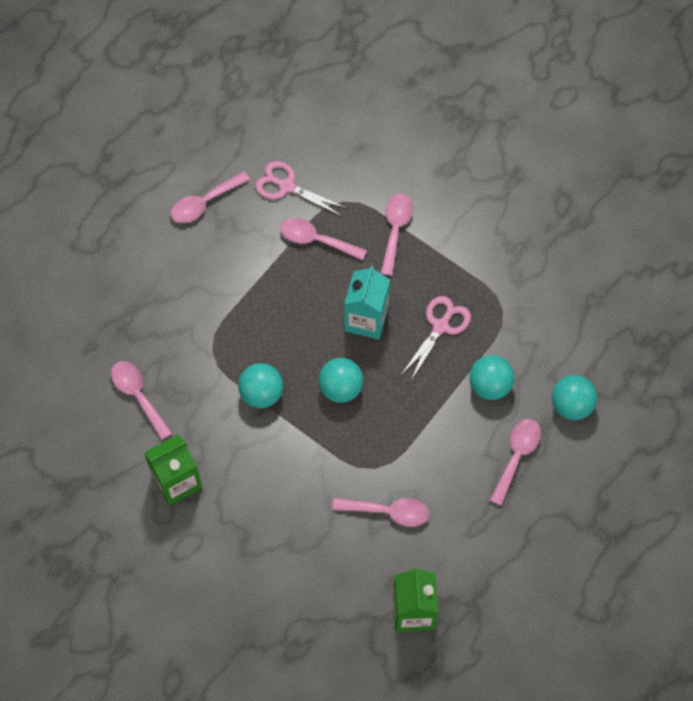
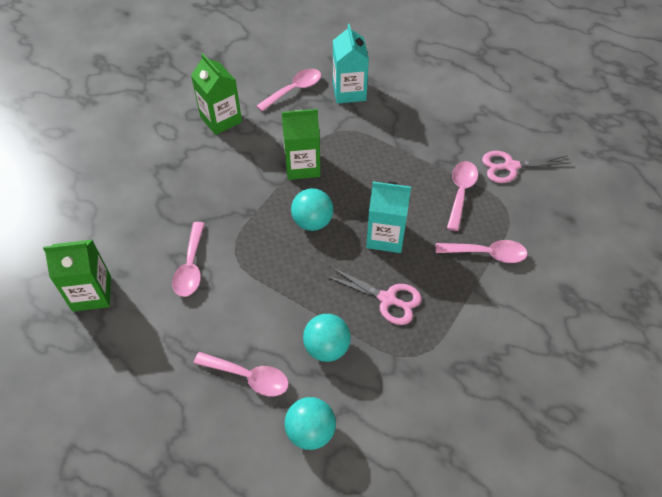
camera: 85 degrees right, 10 degrees down
(150, 334) = (349, 91): none -> turquoise carton
(204, 203) = (478, 113): pink spoon -> none
(261, 394) = (302, 166): turquoise ball -> green carton
(286, 186) = (510, 166): pink scissors -> pink scissors turned 120 degrees counterclockwise

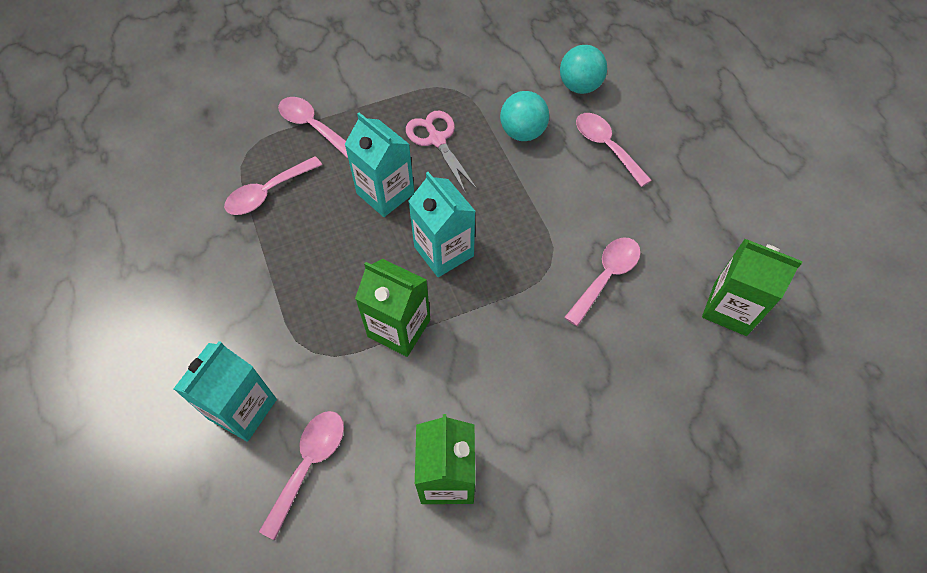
camera: 145 degrees left, 5 degrees up
(294, 90) = (309, 465): pink spoon -> pink spoon turned 120 degrees clockwise
(312, 222) = (444, 251): turquoise ball -> turquoise carton
(510, 166) = (189, 189): pink scissors -> none

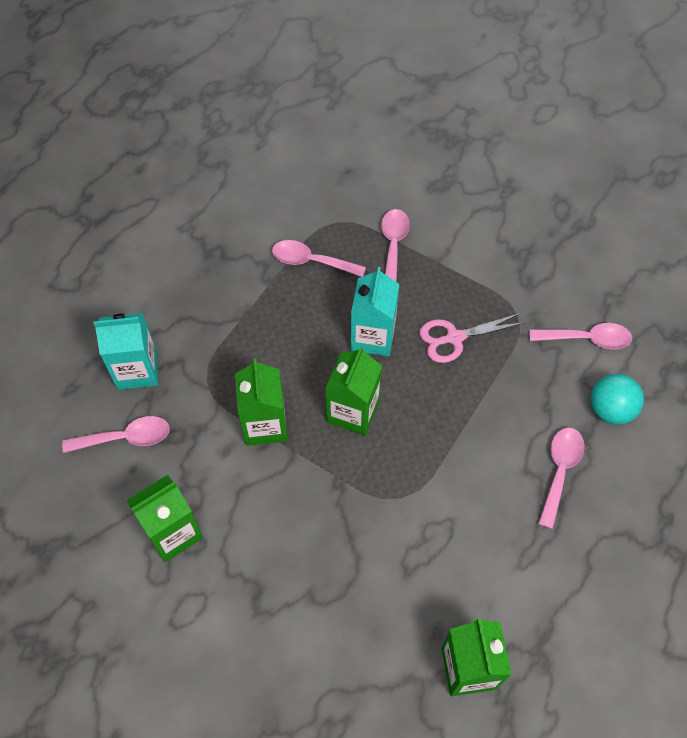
camera: 55 degrees right, 0 degrees up
(437, 140) = (454, 338): pink scissors -> pink scissors turned 135 degrees counterclockwise
(444, 251) = (353, 412): turquoise carton -> green carton
(522, 132) = (517, 396): turquoise ball -> none
(606, 277) = (422, 547): pink spoon -> pink spoon (586, 339)

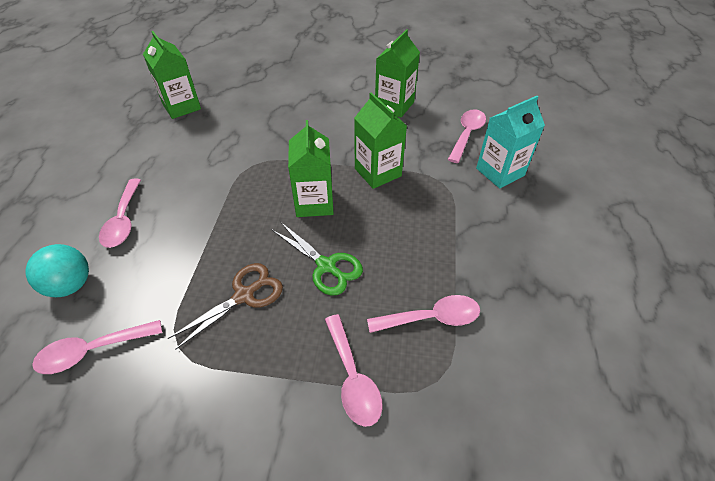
camera: 155 degrees right, 10 degrees down
(125, 438) = (467, 134): pink spoon -> pink spoon turned 150 degrees clockwise
(373, 337) = (326, 266): turquoise carton -> green scissors
(454, 338) = (244, 295): pink scissors -> brown scissors

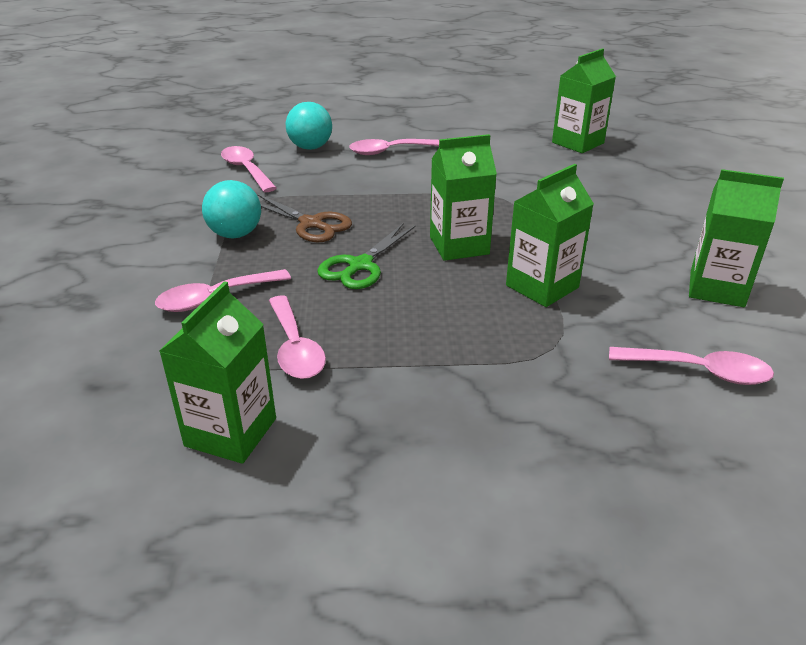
camera: 80 degrees right, 15 degrees down
(241, 361) = (235, 234): none -> turquoise ball
(500, 172) = (618, 413): turquoise carton -> none
(524, 362) = (231, 432): none -> green carton

